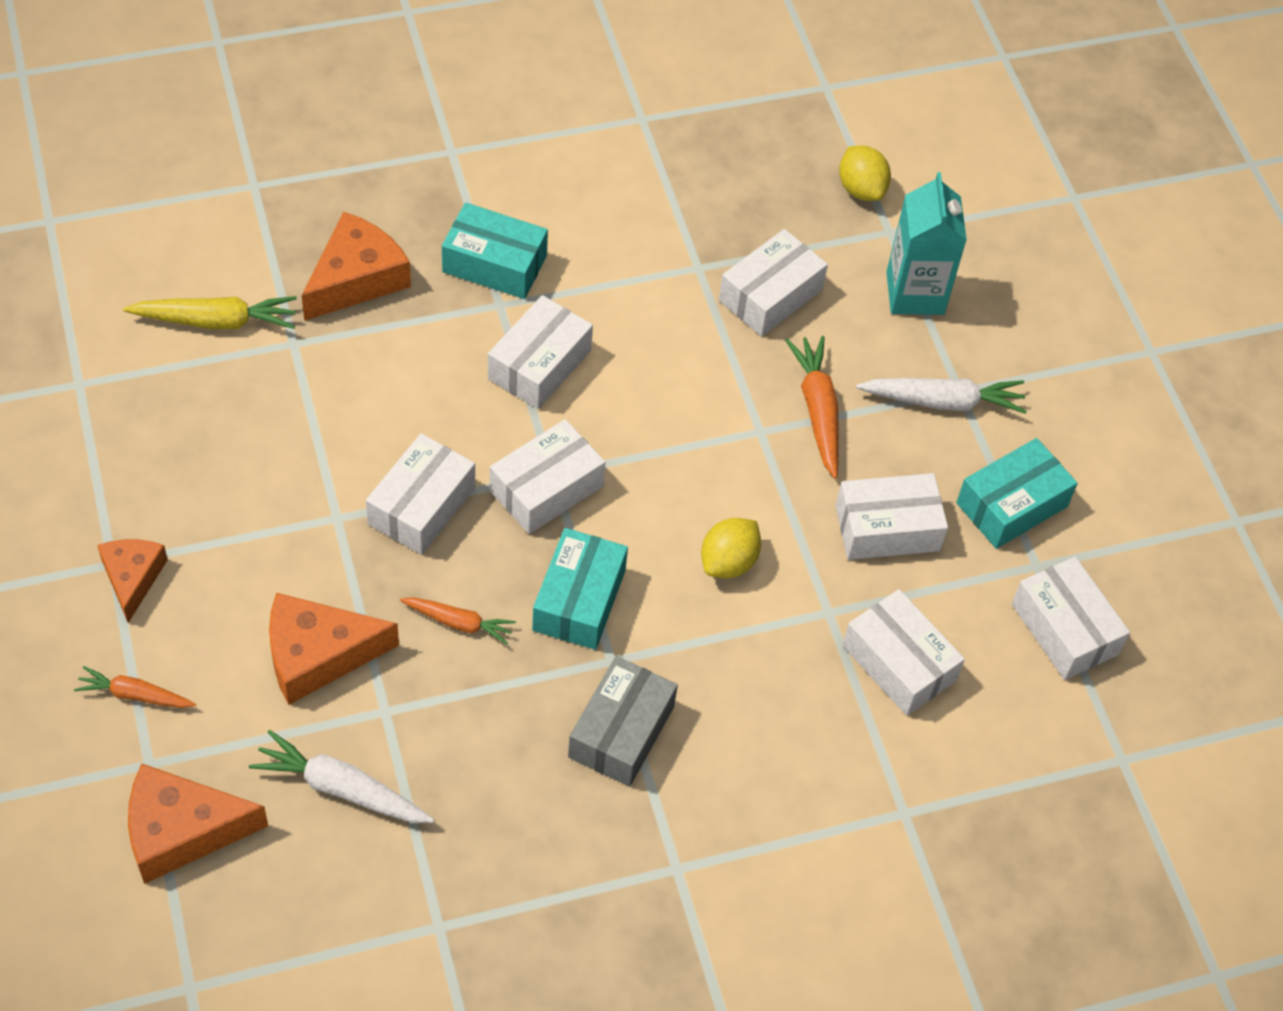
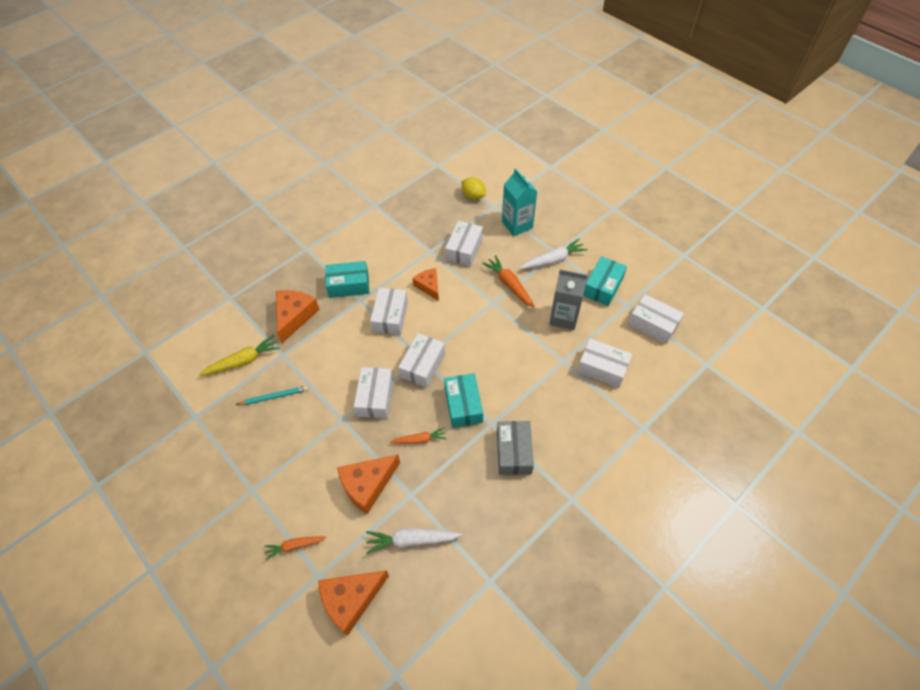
camera: 20 degrees left, 0 degrees up
(132, 578) = (265, 492): orange cheese -> orange cheese (429, 286)
(237, 415) = (274, 397): none -> turquoise pencil
(728, 562) = (513, 360): yellow lemon -> none
(887, 528) = (564, 317): white box -> grey carton

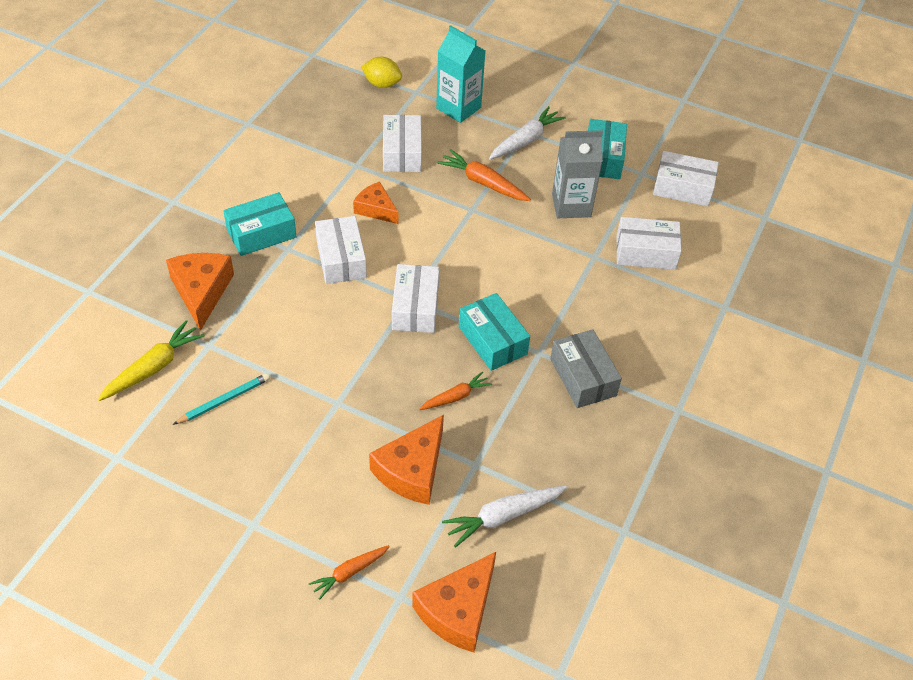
camera: 25 degrees left, 5 degrees down
(375, 397) = (370, 363): white box -> none

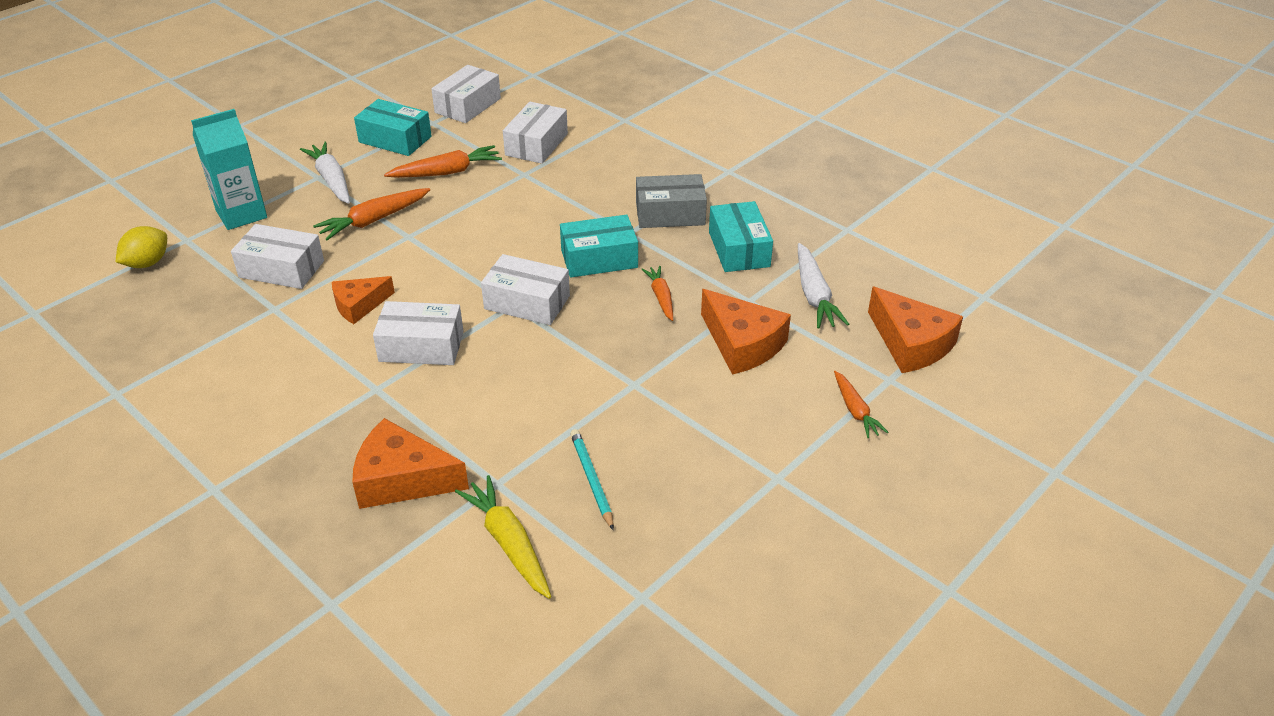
camera: 70 degrees left, 10 degrees down
(261, 233) = (334, 408): turquoise box -> turquoise box (738, 249)
(571, 205) = (447, 172): grey carton -> orange carrot

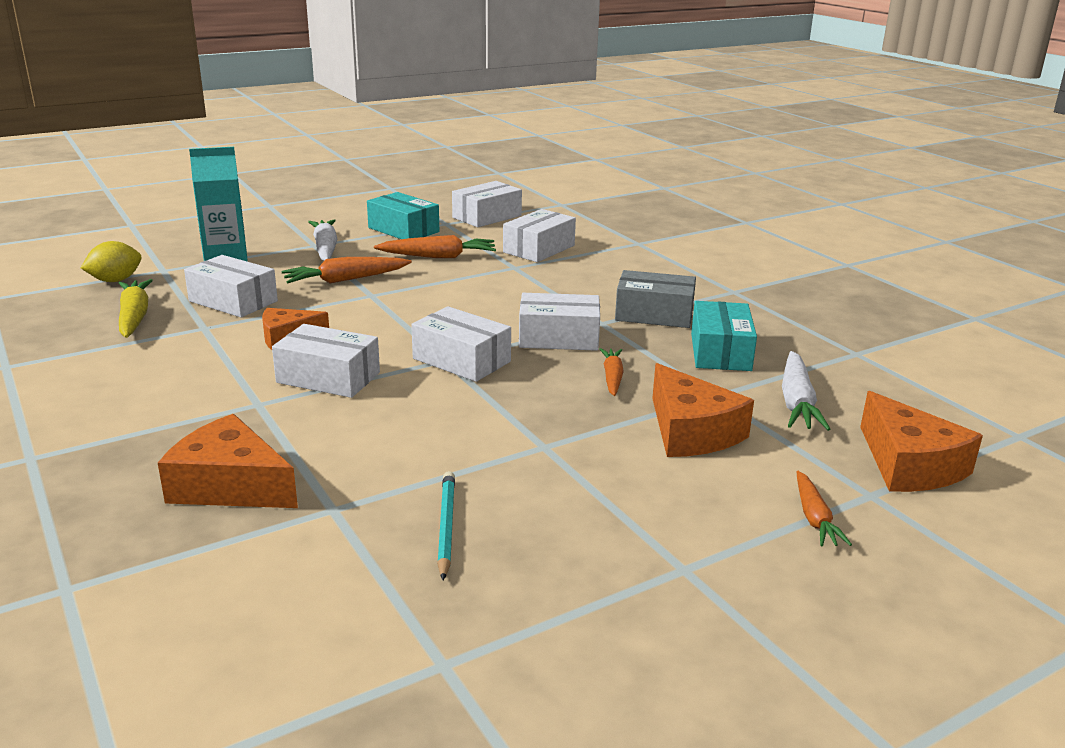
camera: 15 degrees right, 15 degrees down
(508, 543) = (310, 570): yellow carrot -> yellow carrot (134, 317)
(599, 258) = (558, 337): turquoise box -> white box

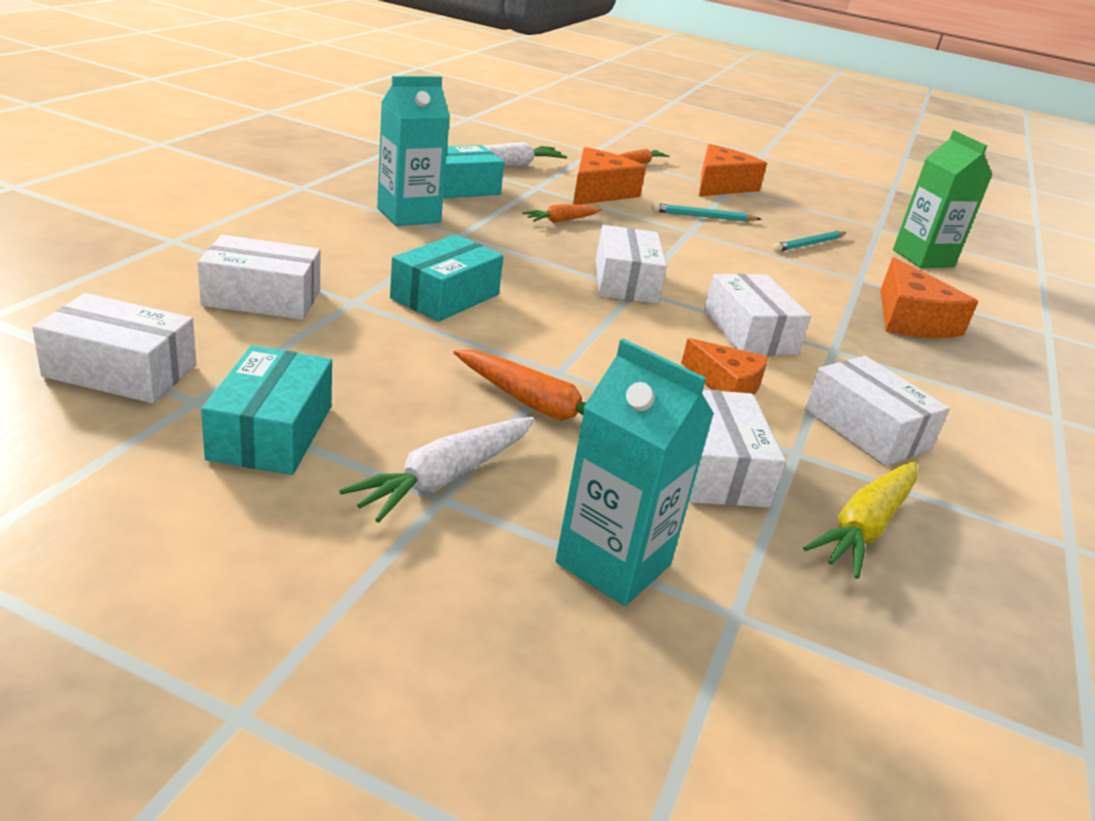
camera: 130 degrees left, 5 degrees up
(115, 280) = (836, 642): yellow lemon -> none
(314, 628) = (923, 258): none -> green carton
(438, 256) = (372, 363): orange carrot -> none
(498, 291) = (445, 296): none -> turquoise box
(558, 337) = (519, 248): white box -> white box (866, 429)
(580, 478) = (703, 217): none -> turquoise pencil
(654, 314) = (408, 215): grey box -> turquoise carton
(909, 465) = (546, 142): orange cheese -> orange cheese (721, 185)

